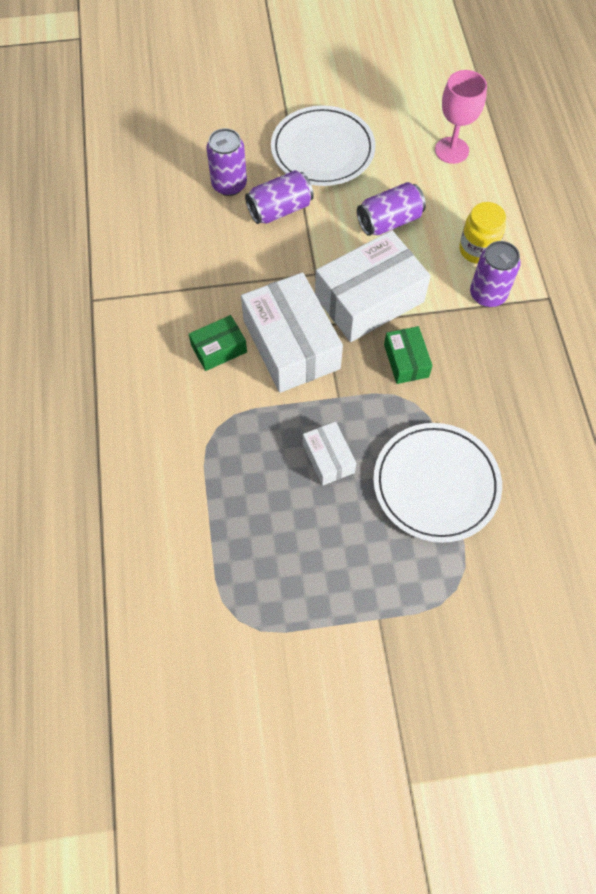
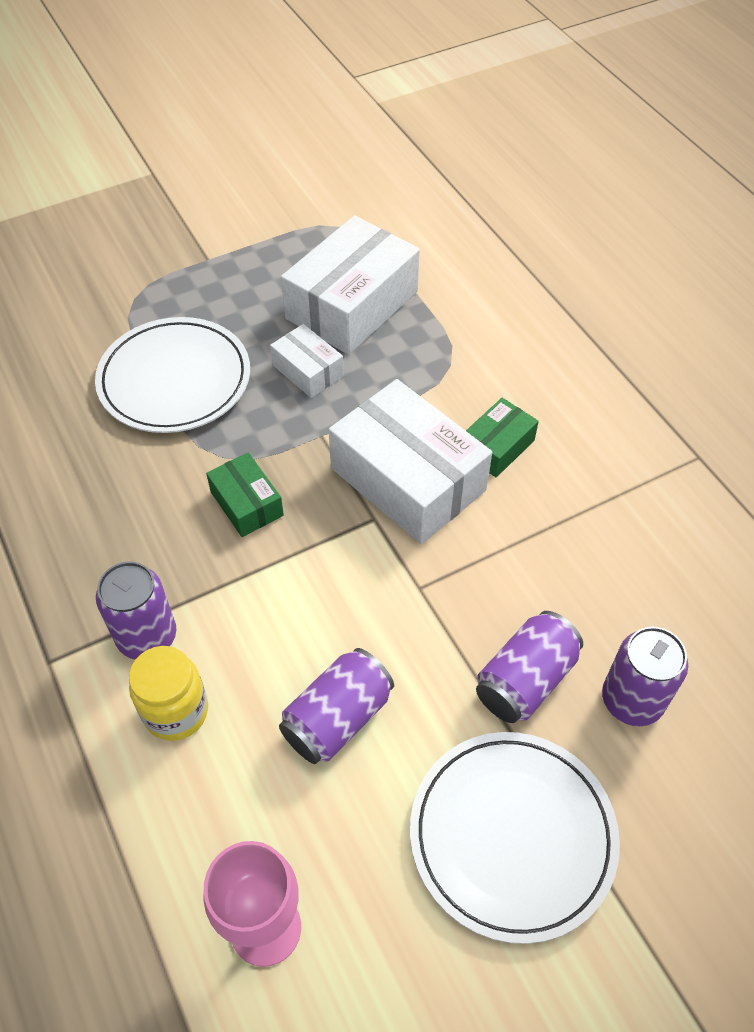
camera: 160 degrees right, 10 degrees down
(369, 299) = (325, 573): white box -> white box (352, 305)

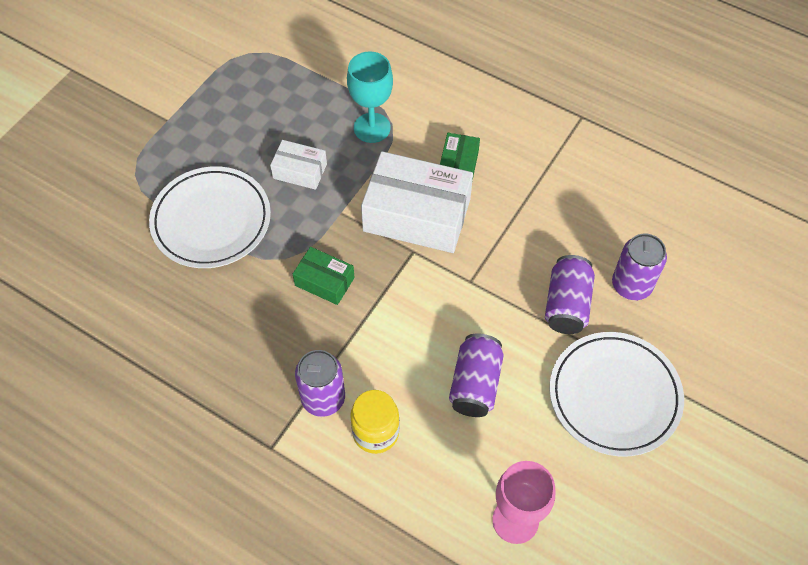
camera: 30 degrees left, 5 degrees up
(352, 305) = (296, 109): white box -> none
(423, 359) = (372, 128): none -> turquoise goblet

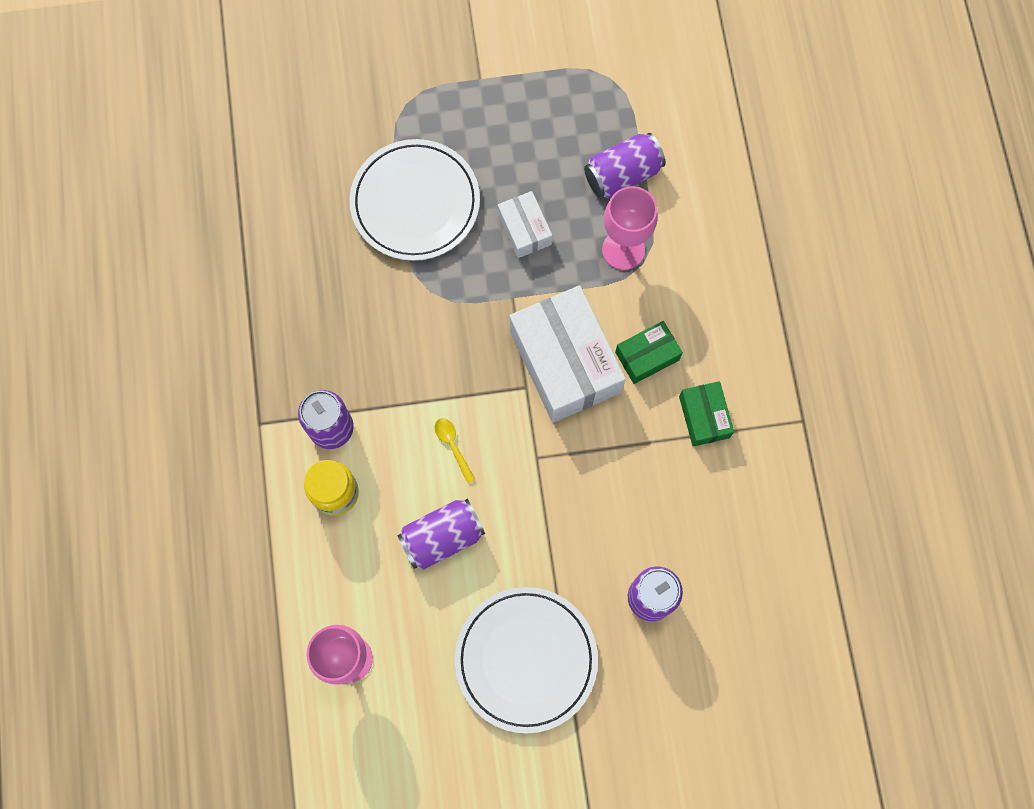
camera: 50 degrees right, 15 degrees up
(324, 281) = (435, 341): green box -> green box (704, 417)
(372, 128) = (623, 250): turquoise goblet -> pink goblet
(413, 327) = (453, 446): none -> yellow spoon
(566, 304) = (582, 556): purple can -> purple can (622, 174)

